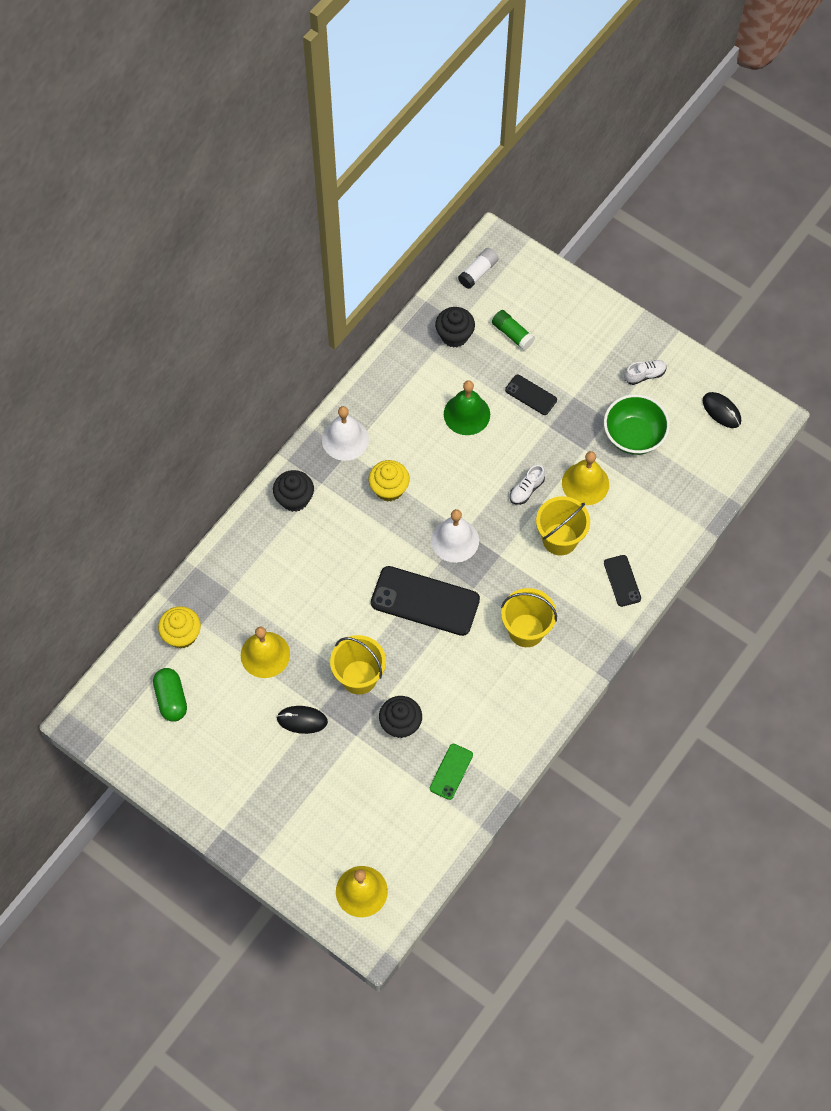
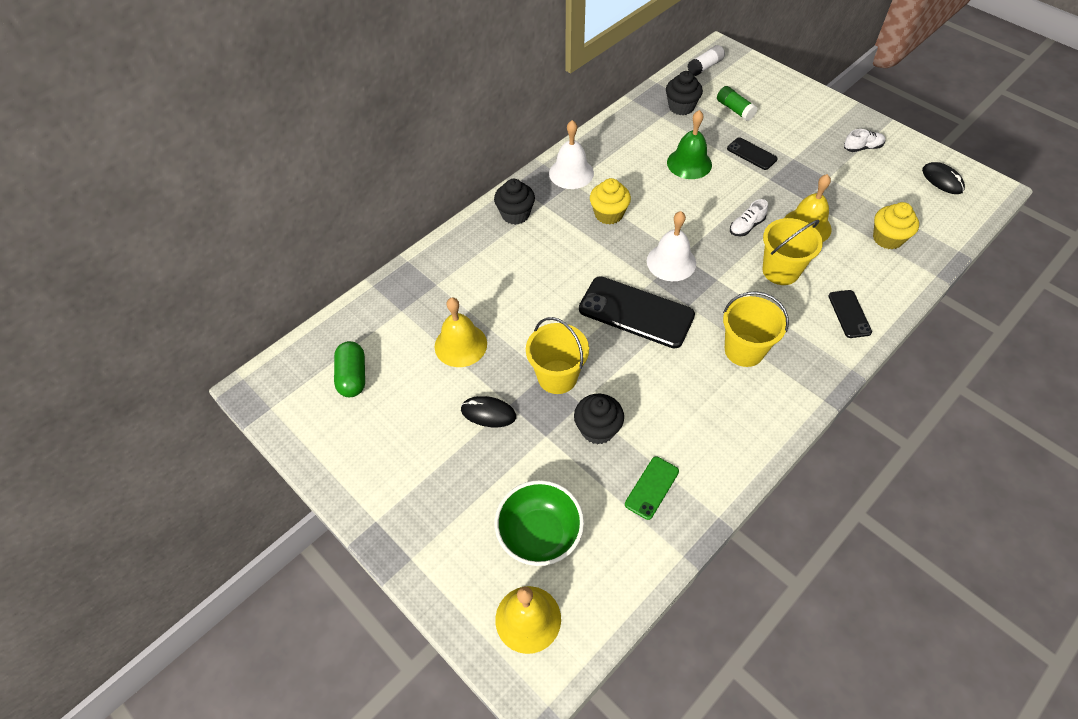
camera: 10 degrees right, 10 degrees down
(182, 635) = (379, 318): yellow cupcake -> yellow cupcake (887, 238)
(633, 436) = (854, 192): green bowl -> green bowl (539, 534)

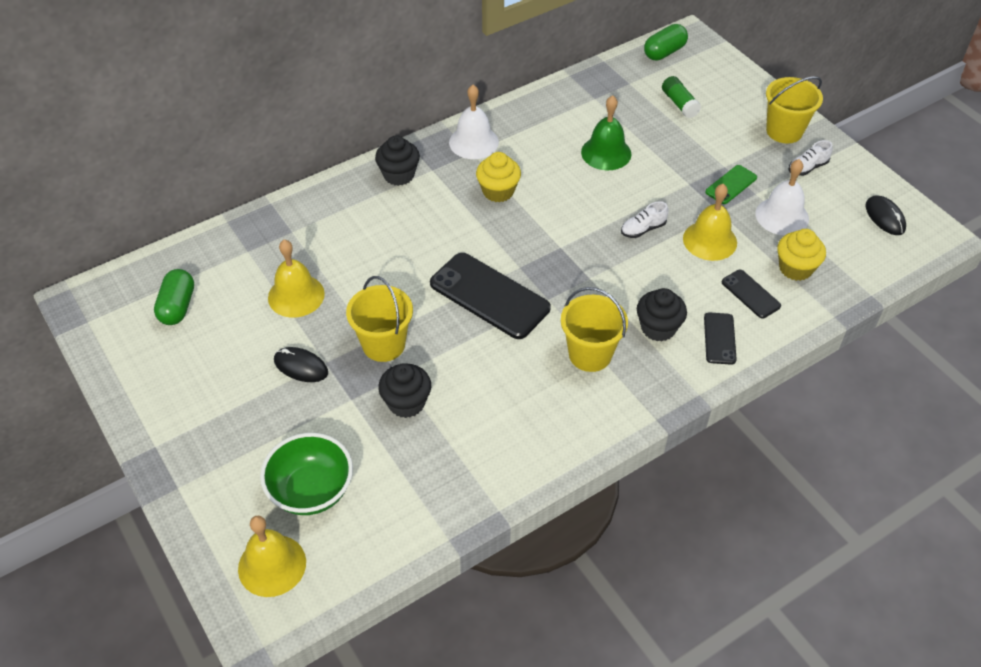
camera: 10 degrees right, 5 degrees down
(652, 488) = (441, 469): green phone -> green phone (731, 185)
(671, 262) = (546, 252): white bell -> white bell (782, 216)
(681, 107) = (620, 91): black cupcake -> black cupcake (658, 328)
(705, 67) = (664, 52): white glue stick -> green capsule
(751, 154) = (679, 154): black phone -> black phone (750, 294)
(780, 271) = (662, 281): yellow bucket -> yellow bucket (784, 131)
(862, 148) = (807, 167): white shoe -> white shoe turned 150 degrees clockwise

